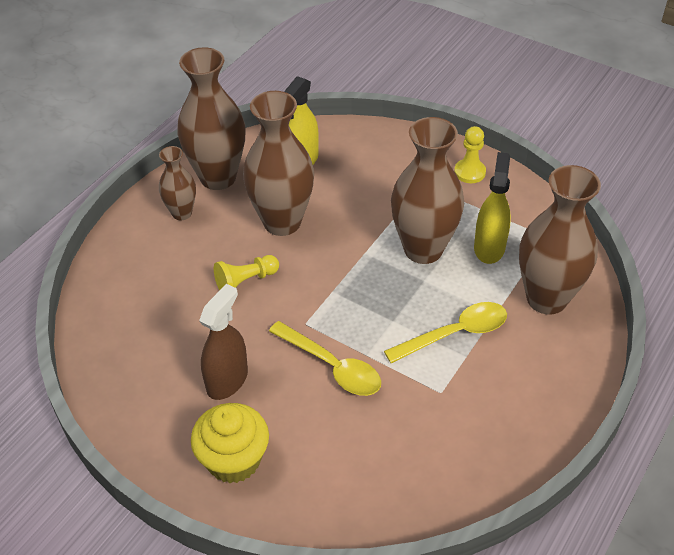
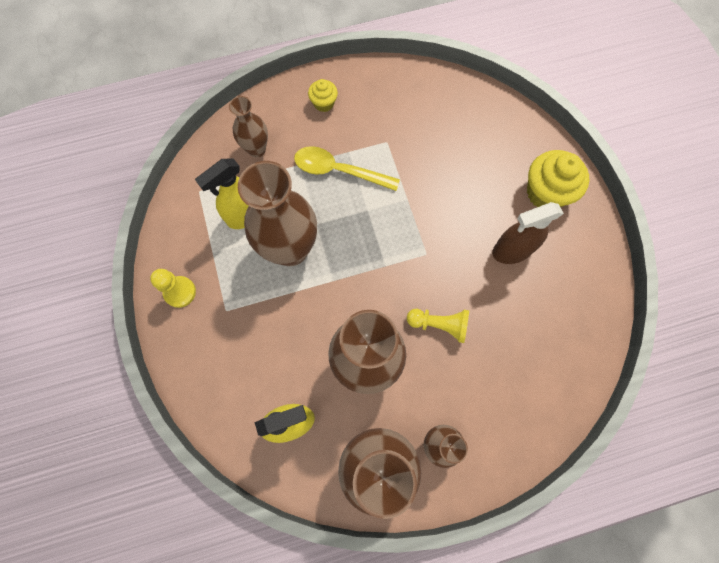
camera: 140 degrees left, 25 degrees up
(332, 366) = (436, 208): yellow spoon -> none
(542, 383) = (324, 103): none -> yellow cupcake
(546, 298) = (256, 149): brown vase -> brown vase, size x0.54

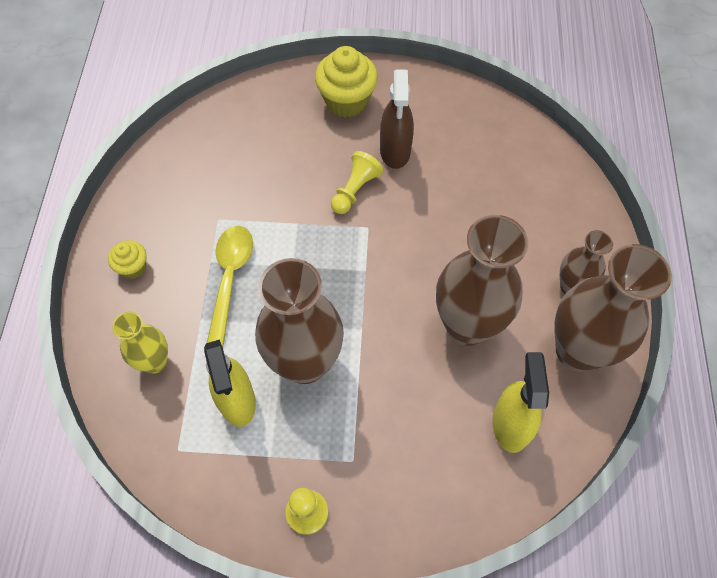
camera: 70 degrees left, 10 degrees down
(256, 149) = (155, 362): brown vase -> yellow vase
(339, 171) = (230, 279): yellow spoon -> yellow spoon turned 150 degrees clockwise
(439, 325) = (449, 242): yellow pawn -> yellow pawn (355, 190)

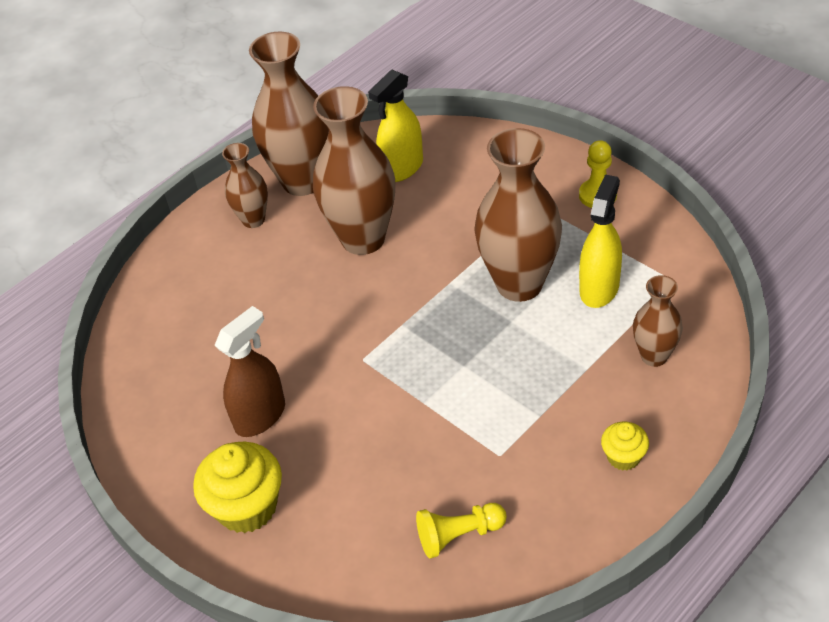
camera: 135 degrees left, 15 degrees down
(155, 362) = (654, 356): yellow vase -> brown vase
(230, 279) = (532, 388): yellow spoon -> none
(355, 190) = (339, 401): yellow pawn -> yellow pawn (459, 535)

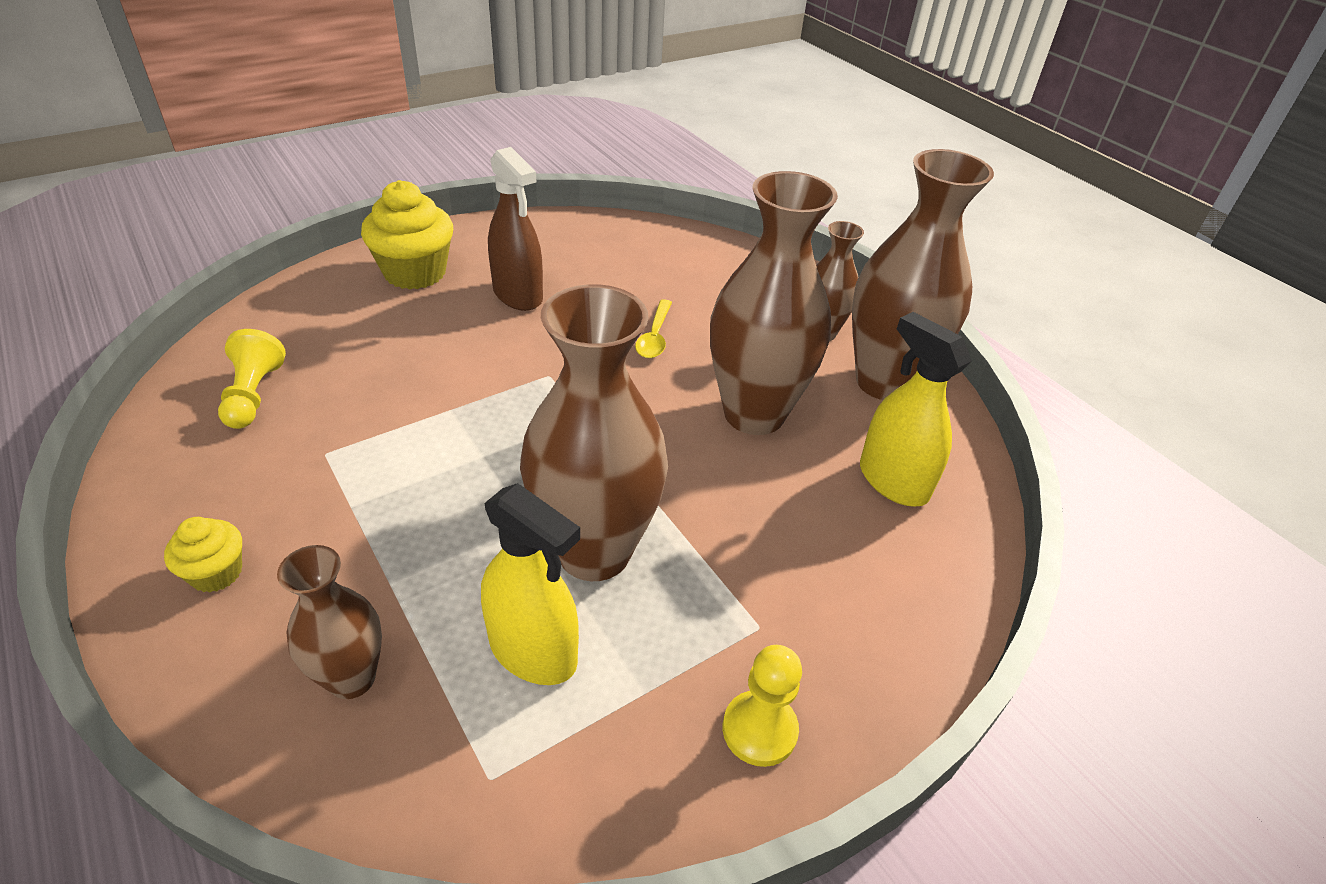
camera: 95 degrees right, 5 degrees down
(291, 311) = (654, 337): none -> yellow spoon

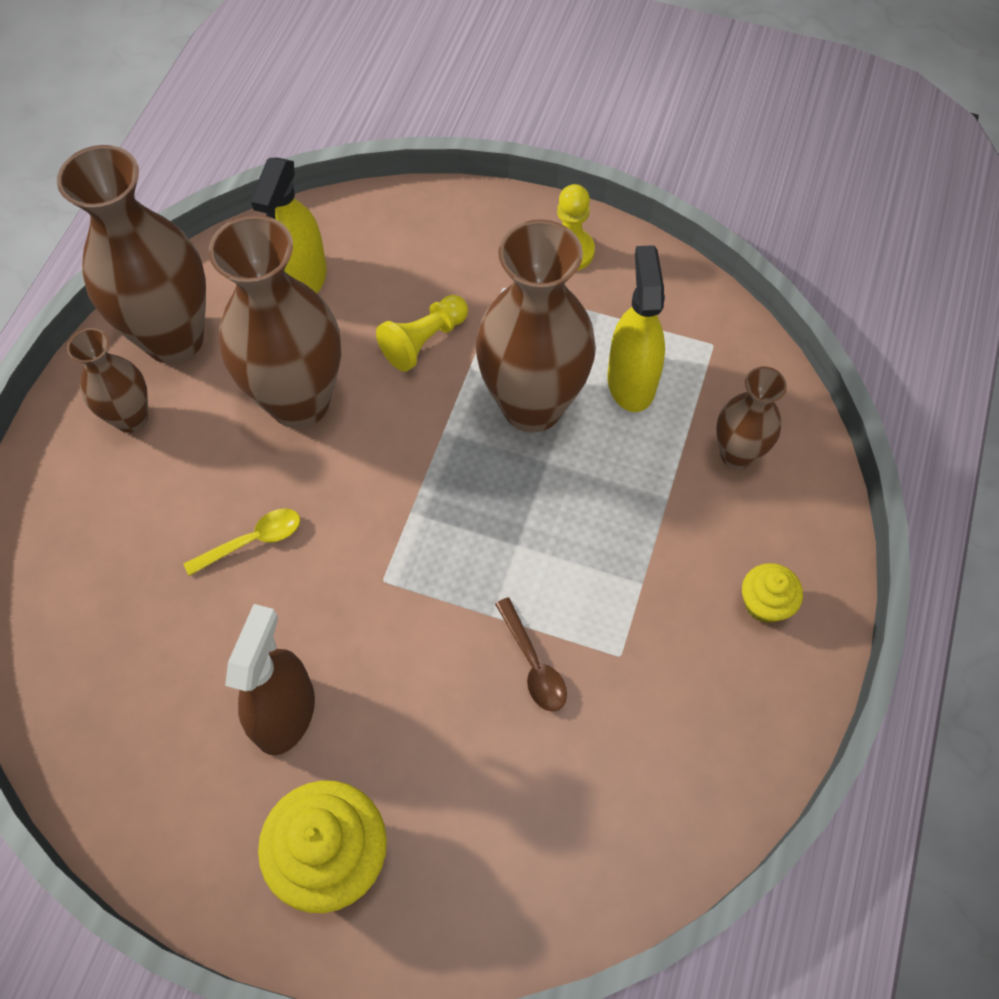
camera: 125 degrees left, 20 degrees up
(253, 395) = (623, 787): yellow pawn -> yellow pawn (424, 341)
(389, 407) = (533, 664): none -> brown spoon

